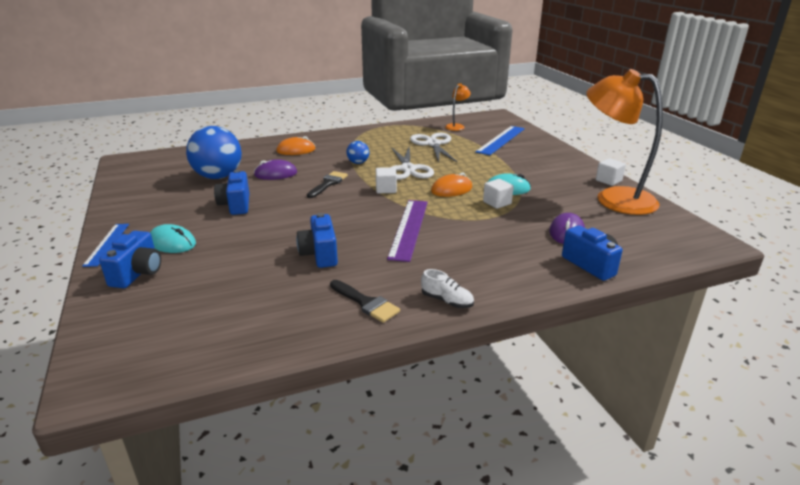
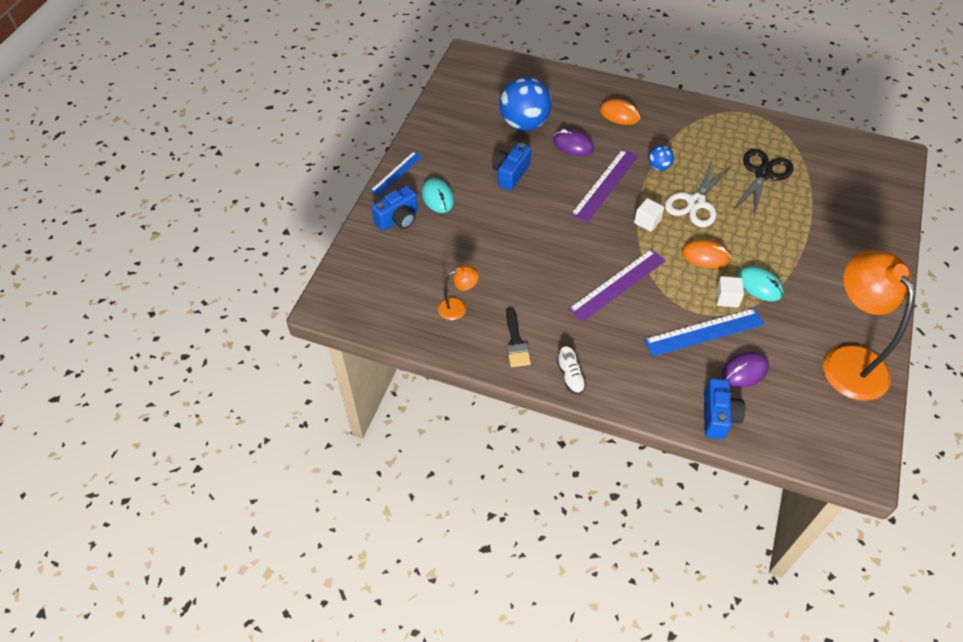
camera: 40 degrees right, 25 degrees up
(320, 254) = (526, 273): blue camera -> none
(328, 183) = (605, 185): black brush -> purple ruler
(433, 144) = (763, 174): white scissors -> black scissors
(456, 126) = (824, 153): orange lamp -> orange lamp (458, 307)
(501, 140) = (846, 205): blue ruler -> blue ruler (704, 332)
(608, 181) = (879, 334): white cube -> none

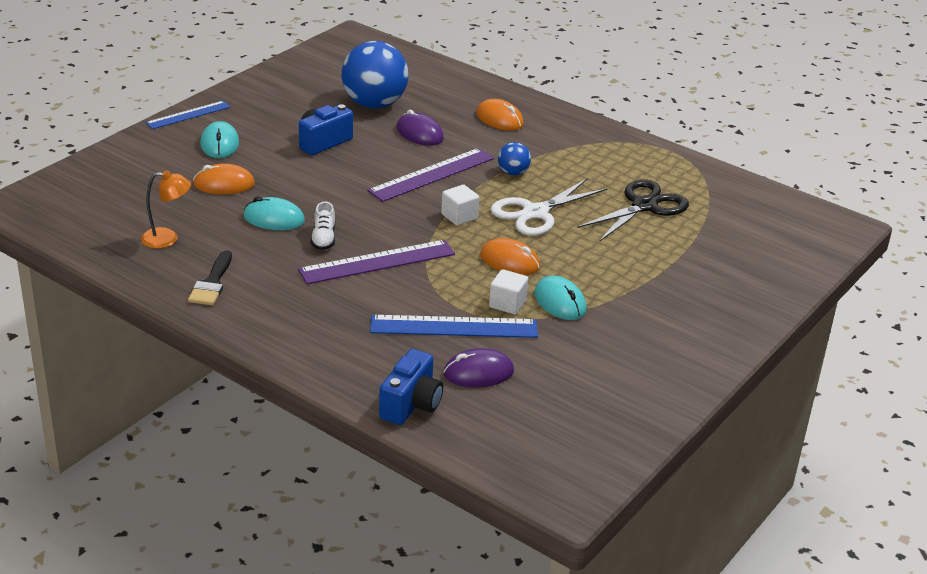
camera: 15 degrees right, 20 degrees down
(398, 219) = (158, 152): blue camera -> none
(465, 238) = (224, 184): none -> orange mouse
(521, 263) = (274, 218): none -> turquoise mouse
(570, 376) = (254, 327): white shoe -> white shoe (323, 239)
(847, 360) = (624, 394): orange lamp -> none

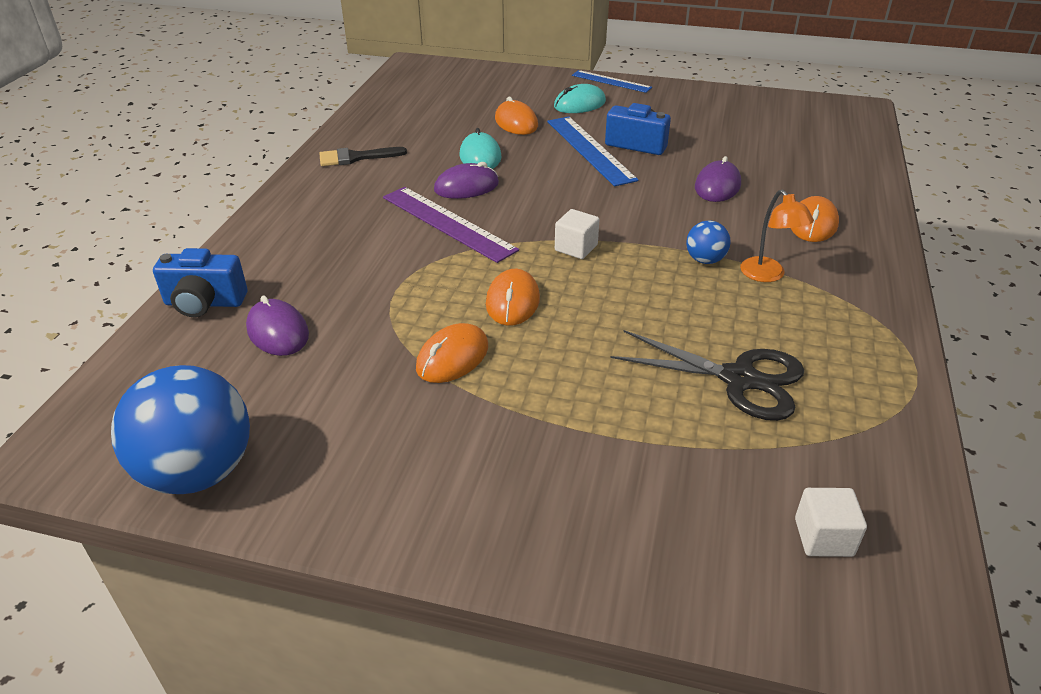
camera: 70 degrees right, 5 degrees up
(167, 239) = (409, 124): orange lamp -> orange lamp (767, 275)
(323, 239) = (466, 187): white shoe -> purple mouse
(374, 104) = (742, 150): blue ball -> blue ball (198, 472)
(432, 175) = (643, 212): purple ruler -> none
(454, 327) = (357, 295): blue ruler -> blue ruler (589, 150)
(507, 304) = (423, 320): white cube -> white cube (823, 537)
(535, 213) = (633, 295): white scissors -> none
(560, 302) = (452, 357): turquoise mouse -> orange mouse

